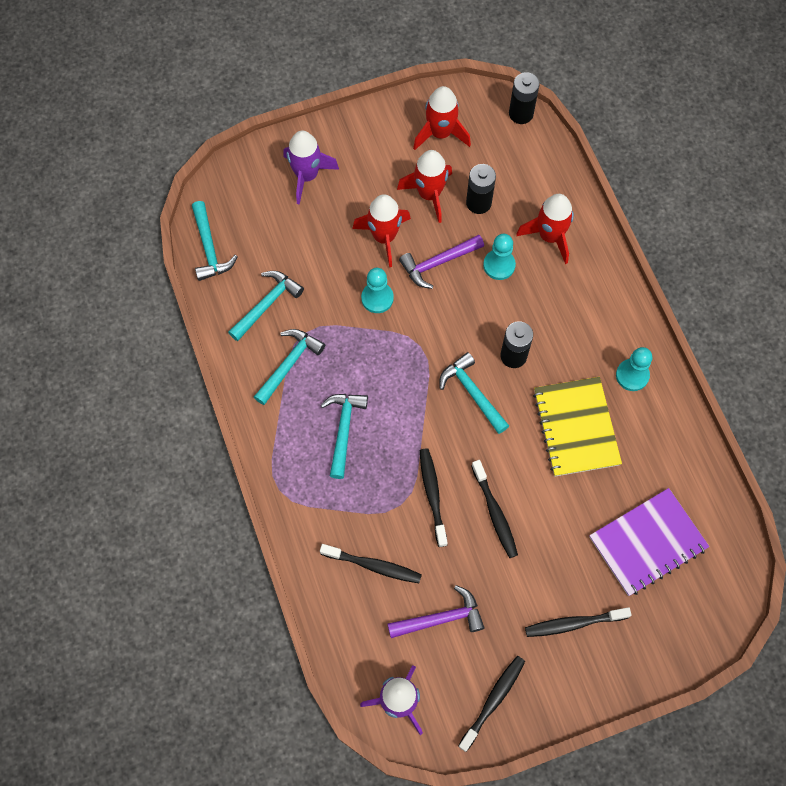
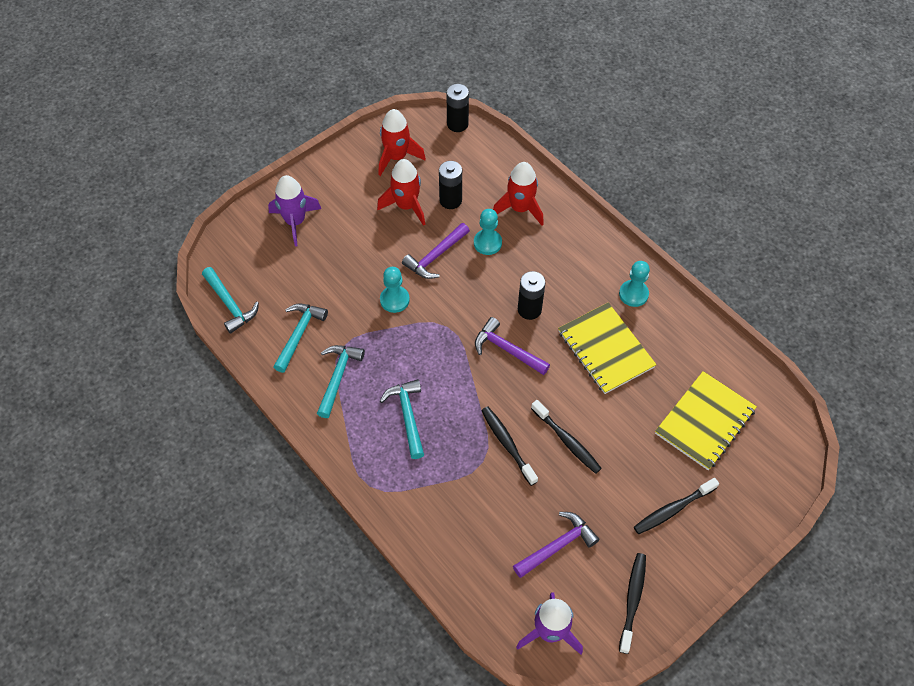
camera: 20 degrees left, 10 degrees down
(373, 566) = (480, 521): black toothbrush -> none
(384, 237) = (381, 250): red rocket -> none
(472, 393) = (507, 350): turquoise hammer -> purple hammer
(647, 542) = (704, 421): purple notebook -> yellow notebook

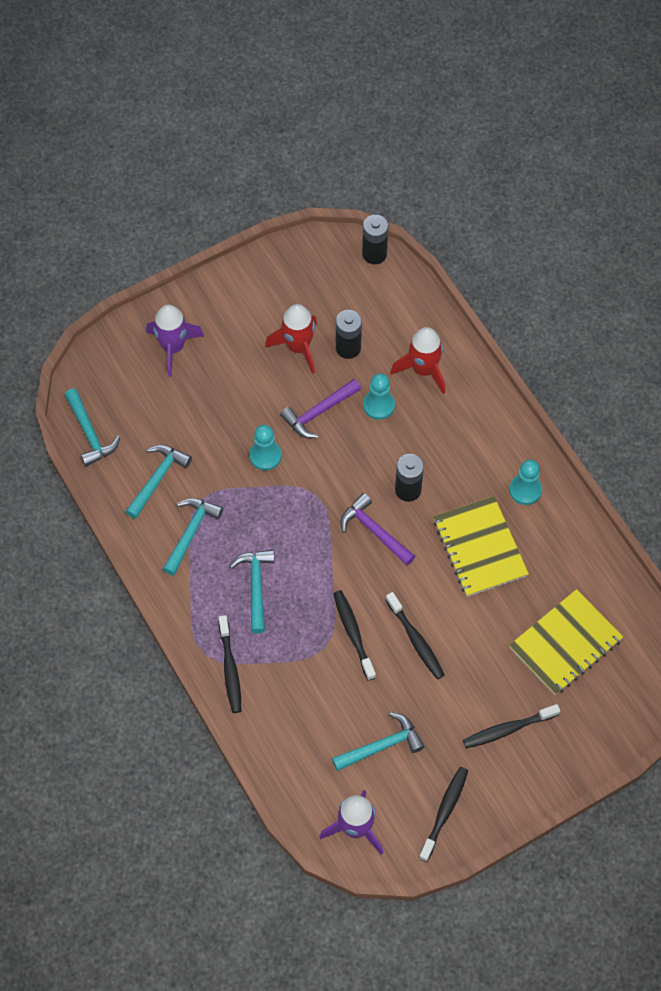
camera: 10 degrees right, 5 degrees up
(397, 157) = (298, 285): red rocket -> none
(397, 496) = (230, 669): none -> black toothbrush
(557, 546) = (381, 746): purple hammer -> turquoise hammer

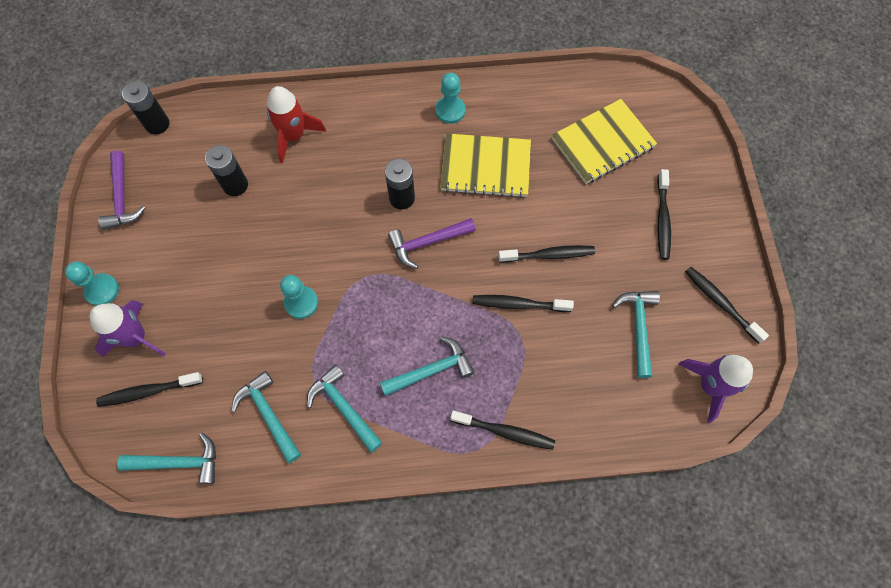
camera: 65 degrees left, 5 degrees up
(134, 381) = (148, 391): none -> black toothbrush
(256, 587) = (431, 370): turquoise hammer -> turquoise hammer turned 135 degrees clockwise
(298, 347) = (208, 226): red rocket -> none
(319, 412) = (284, 237): purple hammer -> purple hammer (122, 198)
(379, 405) = (307, 185): turquoise pawn -> turquoise pawn (102, 290)
(565, 643) = (602, 143): yellow notebook -> yellow notebook turned 75 degrees clockwise

